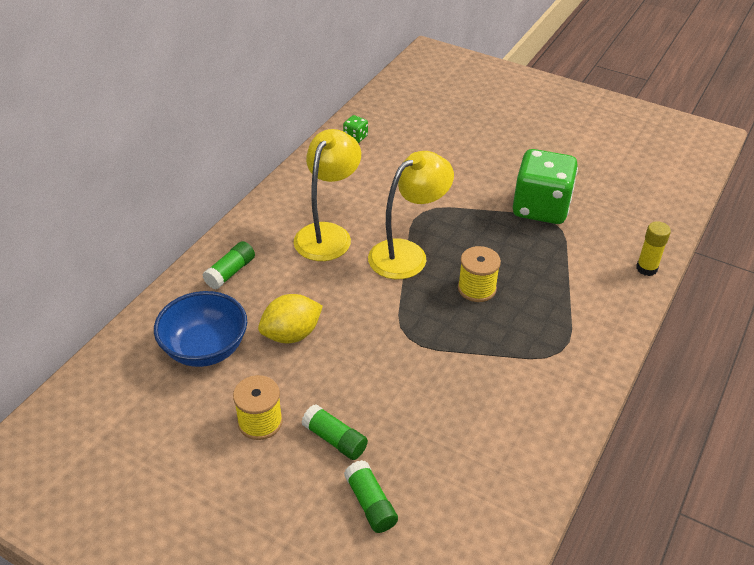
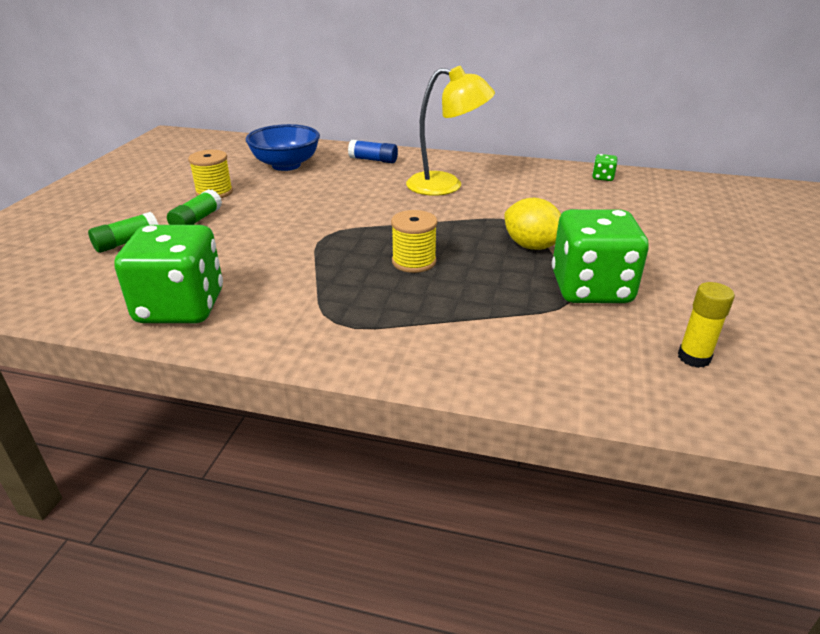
camera: 75 degrees right, 10 degrees down
(230, 272) = (373, 160): green glue stick -> blue glue stick
(291, 334) = (311, 189): yellow lemon -> yellow lemon (531, 246)
(407, 254) = (444, 221): yellow lamp -> none
(519, 452) = (181, 307): none -> green dice
(646, 268) = (533, 385): yellow glue stick -> yellow glue stick (694, 357)

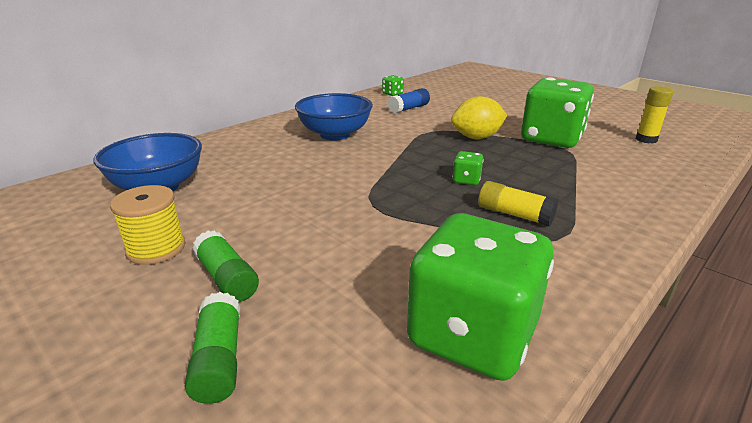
camera: 60 degrees left, 5 degrees down
(364, 296) = (514, 215): none -> yellow glue stick
(373, 160) = (230, 146): blue glue stick -> blue glue stick (409, 108)
(414, 262) = (466, 180): yellow spool -> green dice
(446, 185) = (335, 135): yellow lamp -> blue bowl

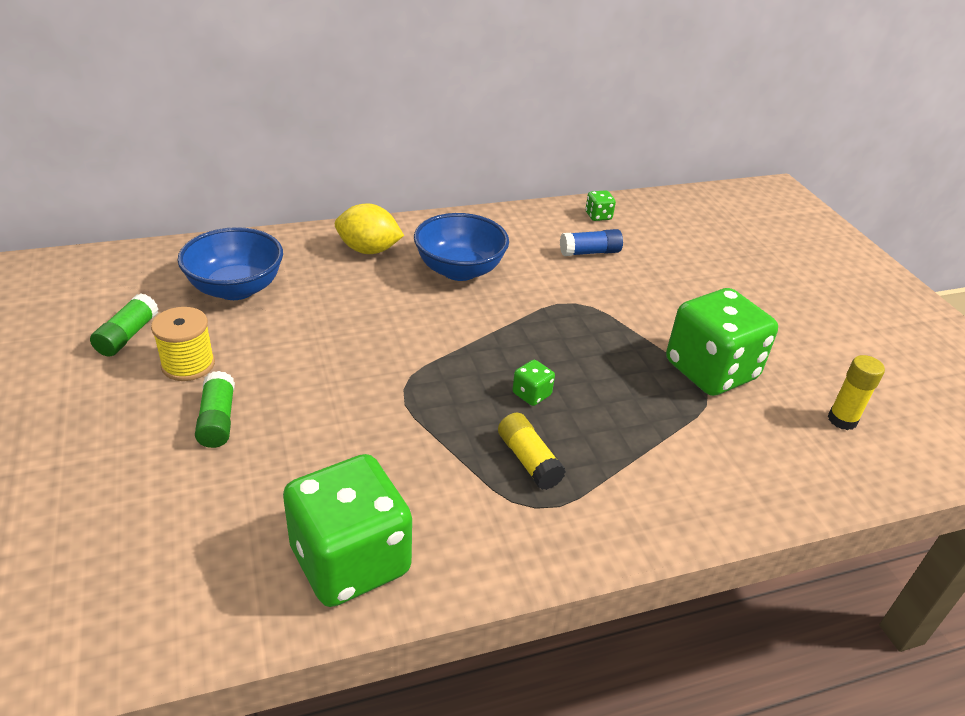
camera: 25 degrees right, 10 degrees up
(219, 359) = (162, 491): green glue stick -> green glue stick (127, 335)
(476, 137) = (618, 333): yellow lemon -> yellow lemon (368, 250)

